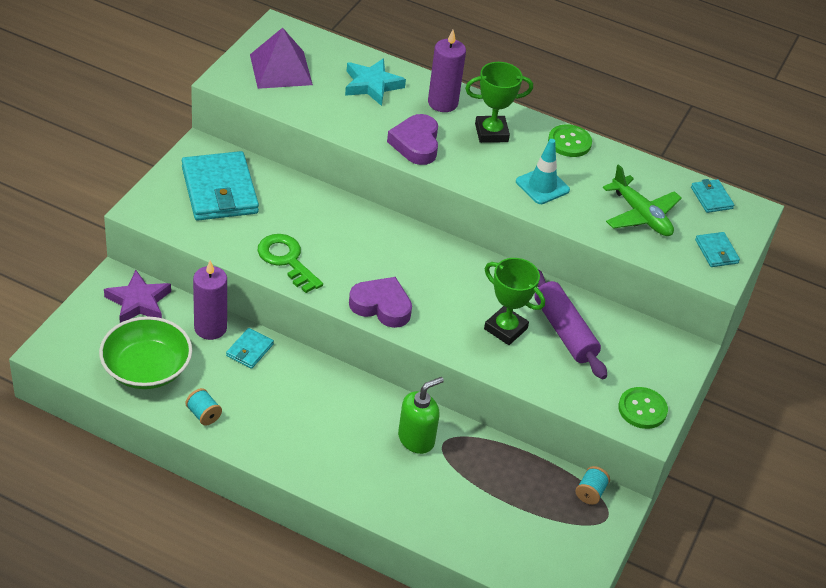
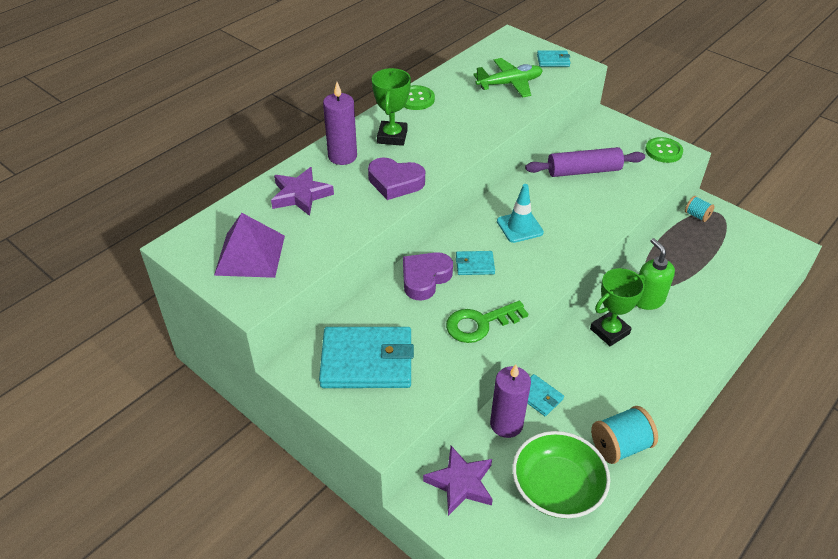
camera: 70 degrees left, 0 degrees up
(203, 414) = (620, 446): turquoise spool -> turquoise spool, size x1.73
(372, 85) = (300, 195): turquoise star -> purple star
(381, 306) = (548, 268): purple heart -> purple heart (425, 278)
(505, 329) = (579, 201): green trophy -> green trophy (609, 331)
(542, 186) = (467, 123): turquoise traffic cone -> turquoise traffic cone (519, 227)
(711, 198) = (495, 50): turquoise wallet -> turquoise wallet (474, 265)

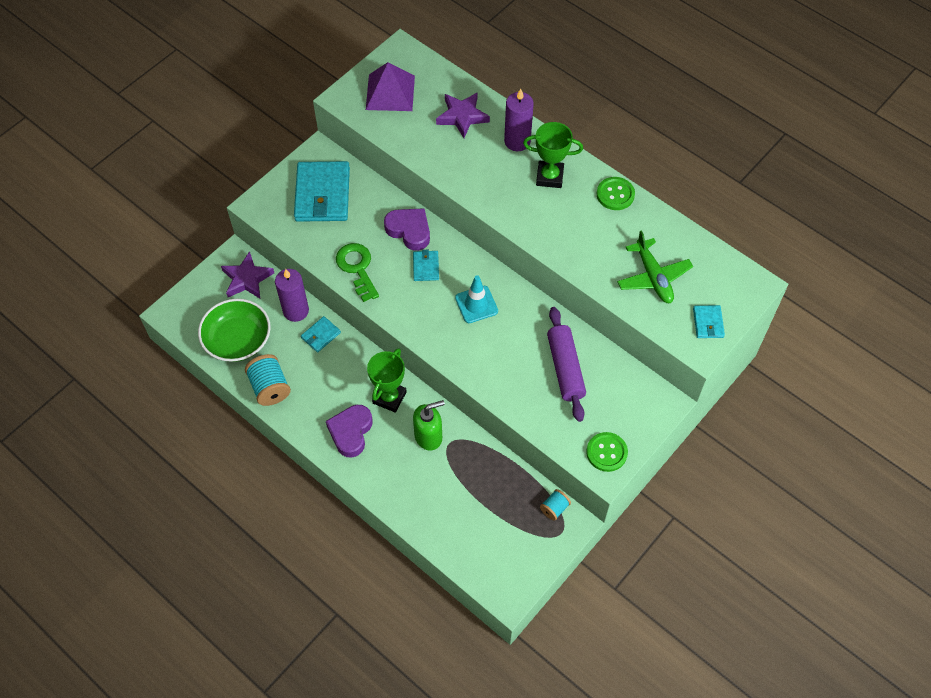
camera: 90 degrees right, 15 degrees up
(395, 182) = (481, 181): purple heart -> purple heart (351, 432)
(609, 331) = (389, 397): green trophy -> green trophy turned 60 degrees clockwise

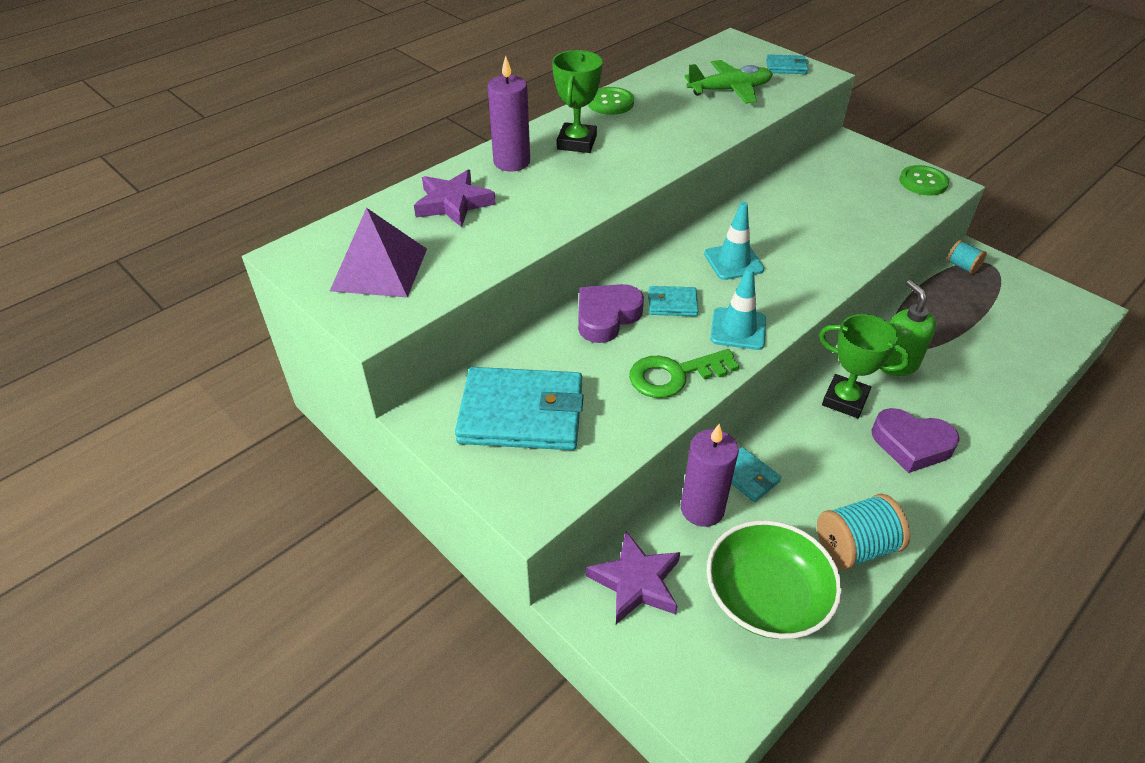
camera: 85 degrees left, 15 degrees down
(403, 304) = (738, 329): none -> turquoise traffic cone
(565, 368) = (819, 201): purple rolling pin -> none

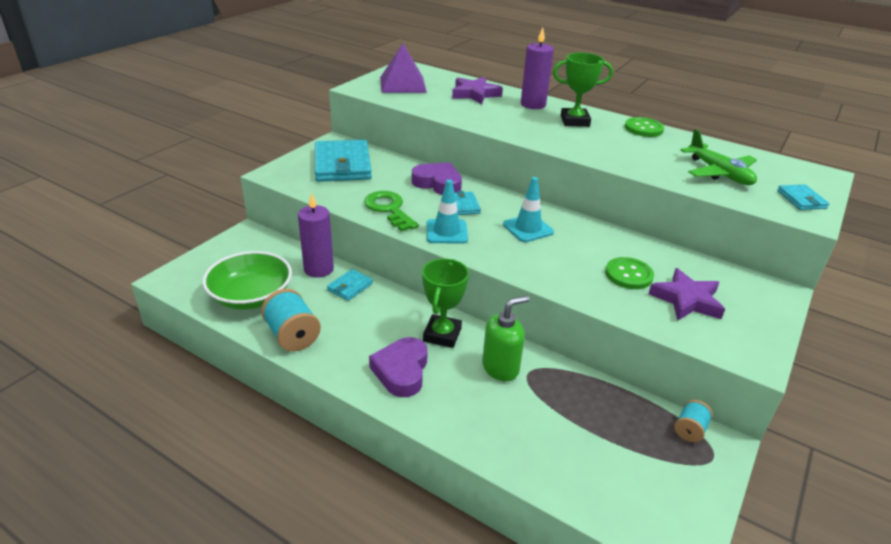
camera: 75 degrees right, 10 degrees down
(636, 582) = (261, 248): purple star -> purple star (686, 300)
(923, 182) = (745, 340): green button -> green button (628, 275)

